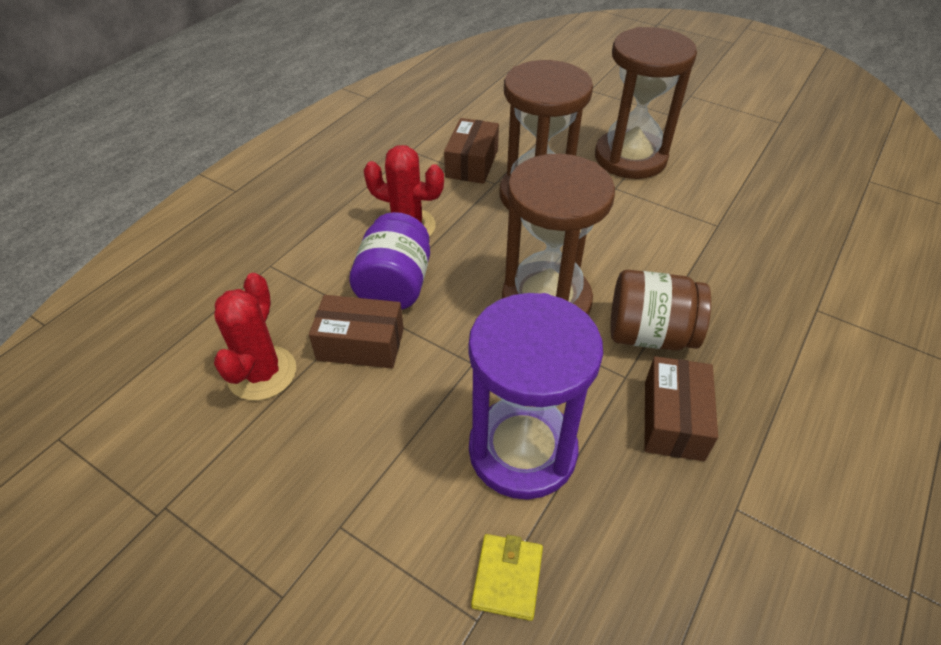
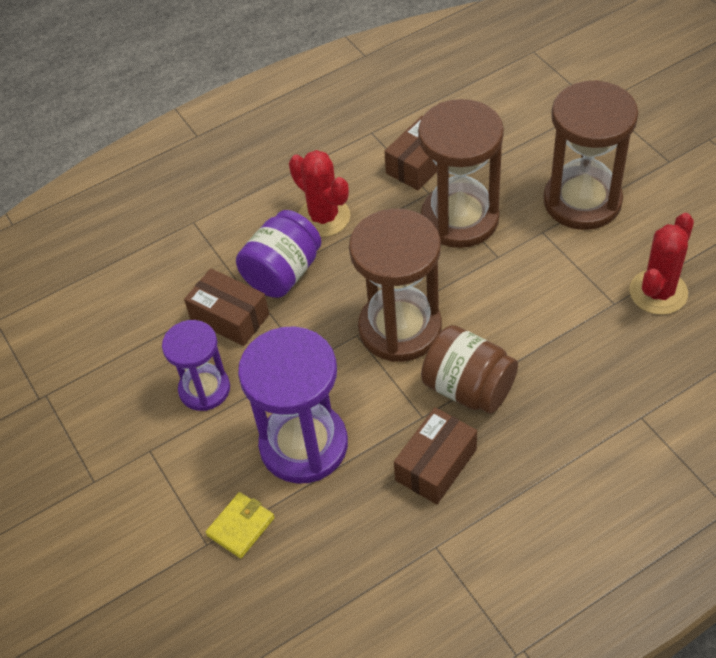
camera: 30 degrees right, 5 degrees up
(262, 373) = (147, 317): red cactus -> red cactus (658, 292)
(372, 429) = (204, 389): none -> purple hourglass

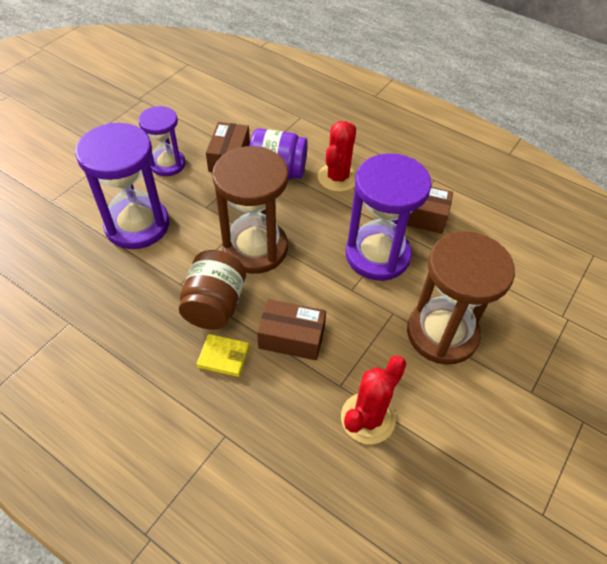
camera: 60 degrees right, 0 degrees up
(241, 526) = (66, 213): yellow wallet -> yellow wallet (223, 357)
(436, 465) = (139, 303): brown box -> brown box (292, 337)
(460, 219) = (377, 255): brown hourglass -> purple hourglass
(658, 292) = (367, 418): red cactus -> red cactus turned 60 degrees counterclockwise

